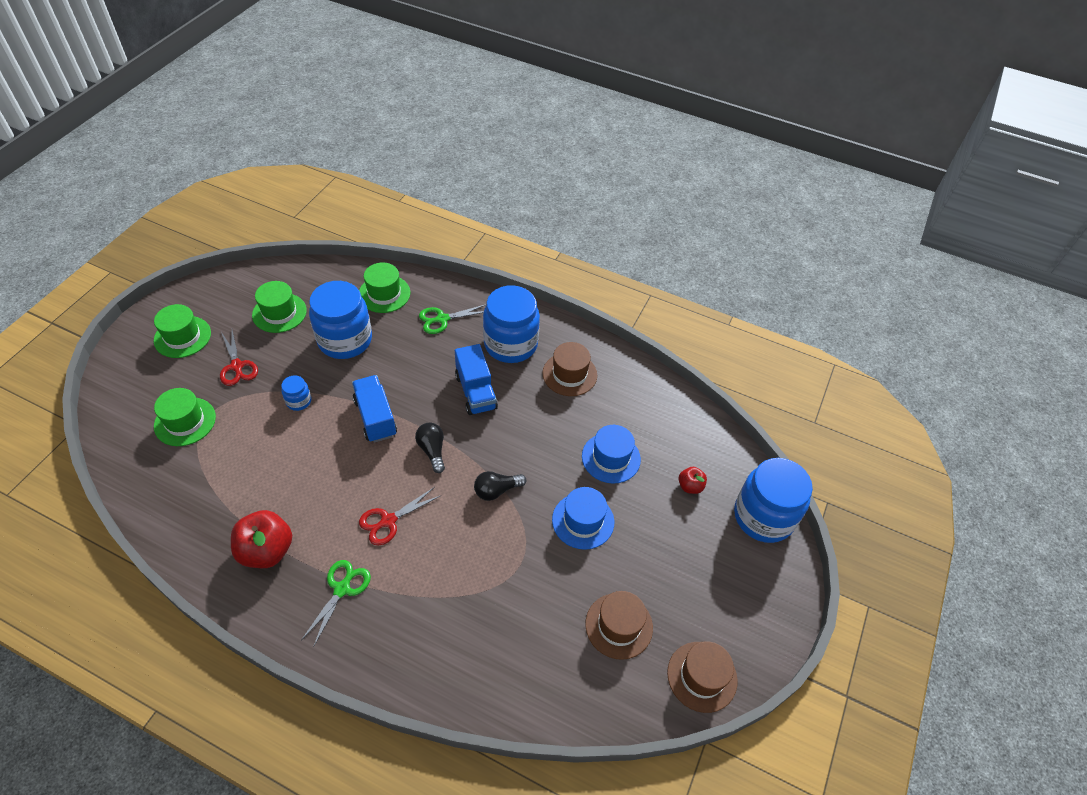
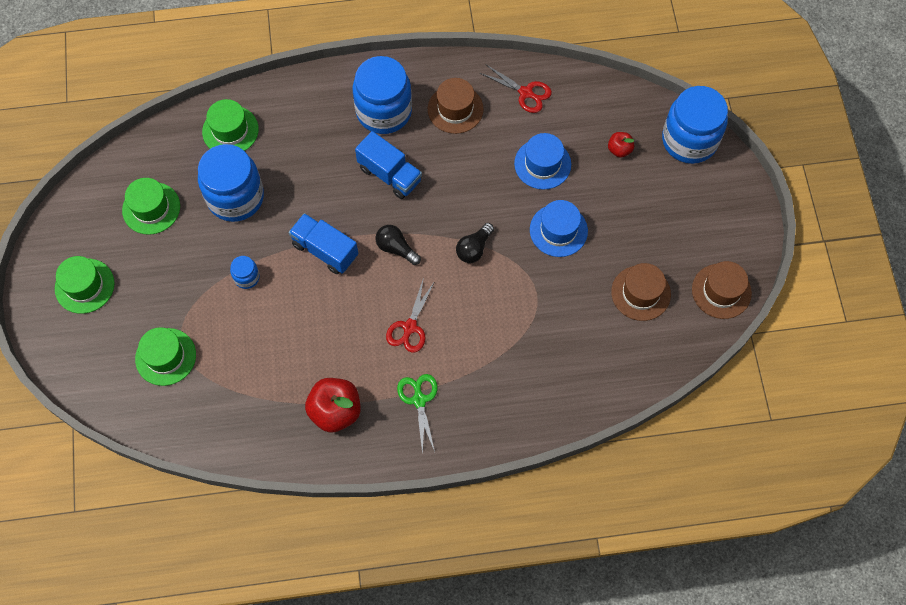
camera: 30 degrees left, 15 degrees up
(237, 366) = (162, 281): red scissors -> red scissors (525, 93)
(442, 319) = (304, 123): green scissors -> none

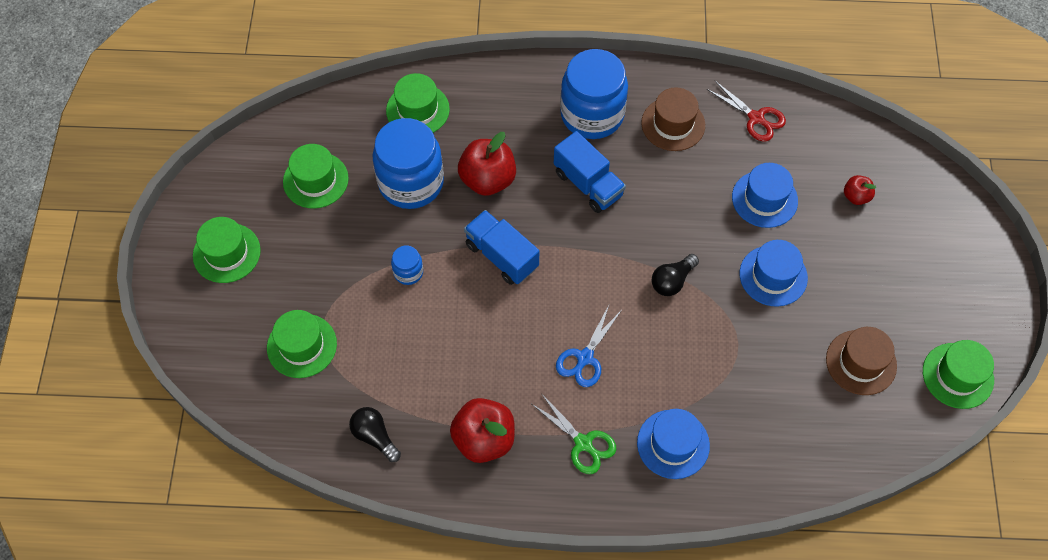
camera: 10 degrees right, 5 degrees down
(302, 184) = (488, 180): none -> red apple
(396, 248) = (582, 266): black light bulb -> black light bulb (374, 436)
(410, 327) = (585, 358): red scissors -> blue scissors
(419, 400) = (583, 443): green scissors -> green scissors turned 135 degrees clockwise
(494, 388) = (673, 444): none -> blue hat
(689, 140) = (939, 198): blue jar -> none
(721, 291) = (957, 375): brown hat -> green hat

